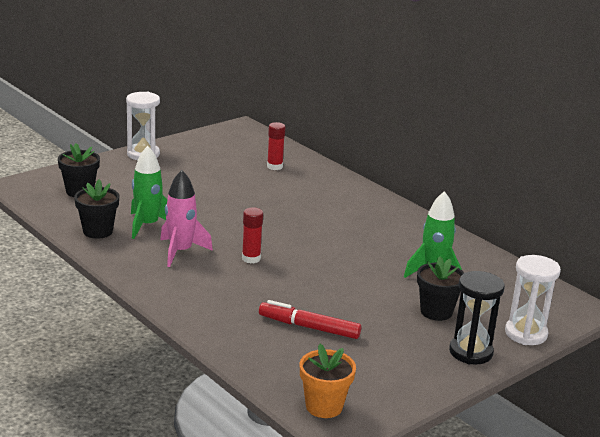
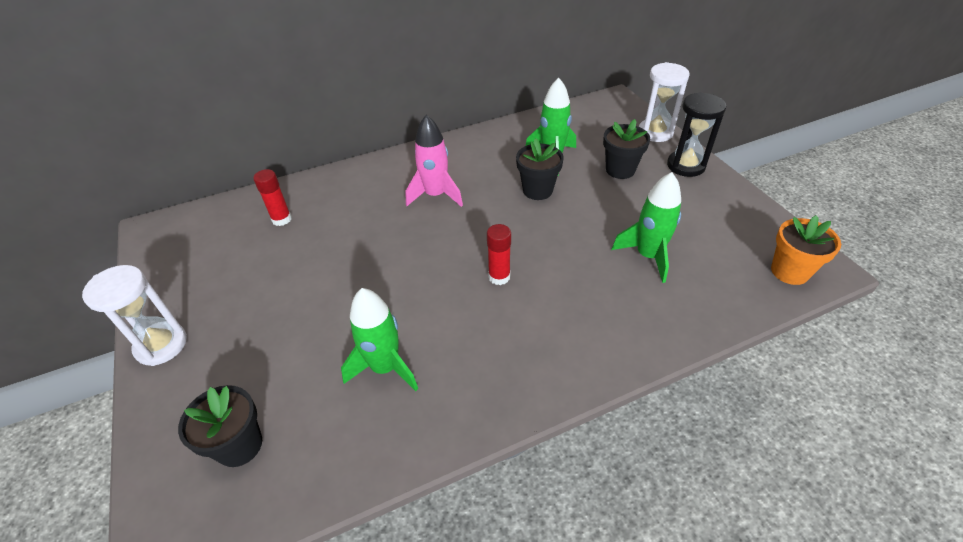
camera: 70 degrees left, 20 degrees up
(98, 231) = (382, 432): black flower pot -> black flower pot (537, 190)
(180, 252) = (467, 340): pink rocket -> pink rocket (435, 195)
(309, 327) = (648, 256): red marker -> green rocket

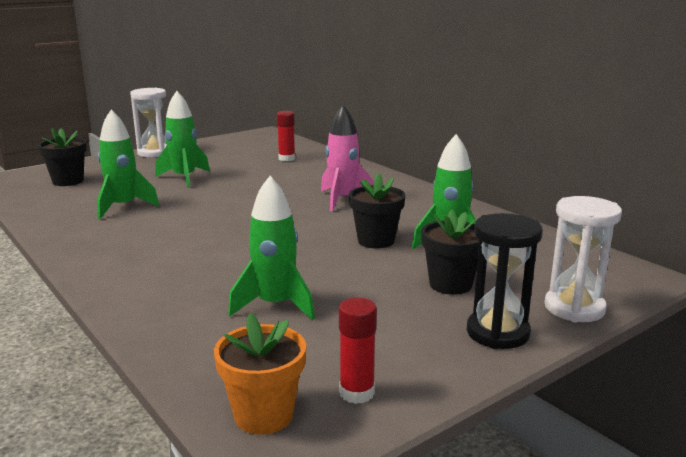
camera: 75 degrees right, 25 degrees down
(302, 310) = (184, 178): none -> green rocket
(499, 277) = (228, 234): red glue stick -> red glue stick (357, 393)

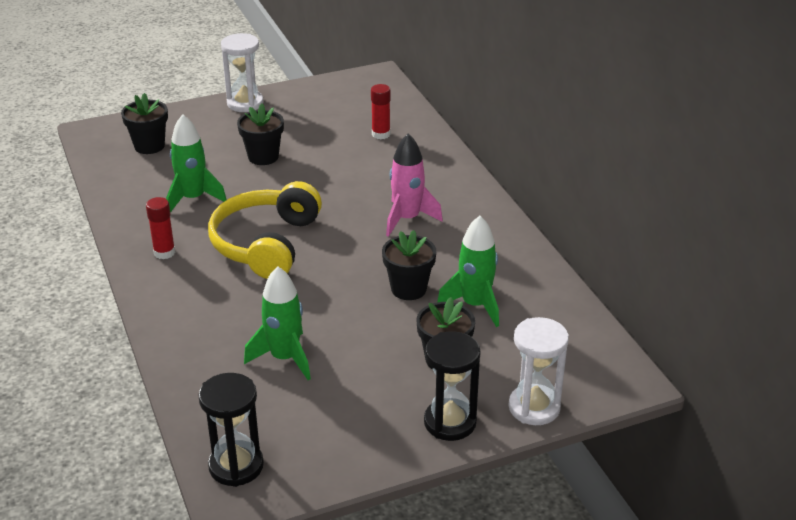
camera: 15 degrees right, 15 degrees up
(184, 178) = (263, 157): green rocket -> black flower pot
(213, 227) = (266, 244): none -> yellow headphones
(263, 415) = (236, 466): orange flower pot -> black hourglass
(357, 393) = (309, 459): red glue stick -> red glue stick (164, 252)

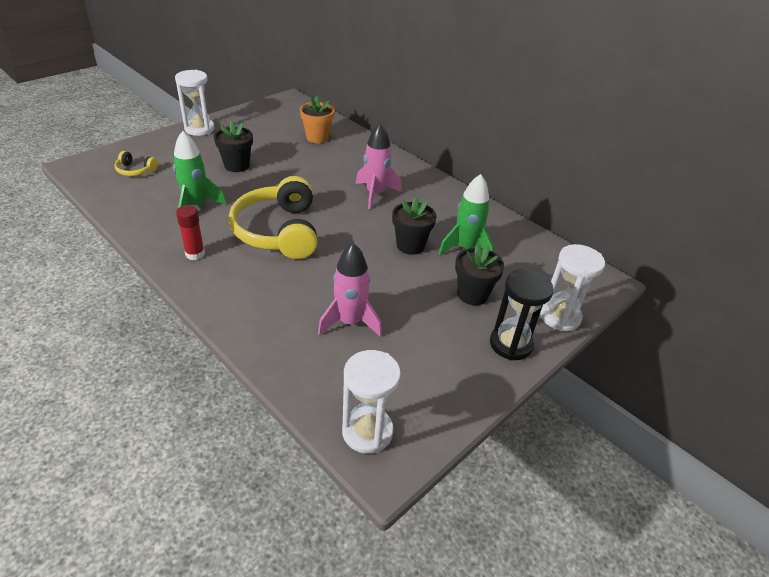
camera: 25 degrees left, 5 degrees up
(149, 146) = (135, 170): black flower pot -> yellow headphones
(236, 466) = (367, 432): black hourglass -> white hourglass
(284, 358) = (350, 322): green rocket -> pink rocket
(381, 134) = (317, 138): red glue stick -> orange flower pot

